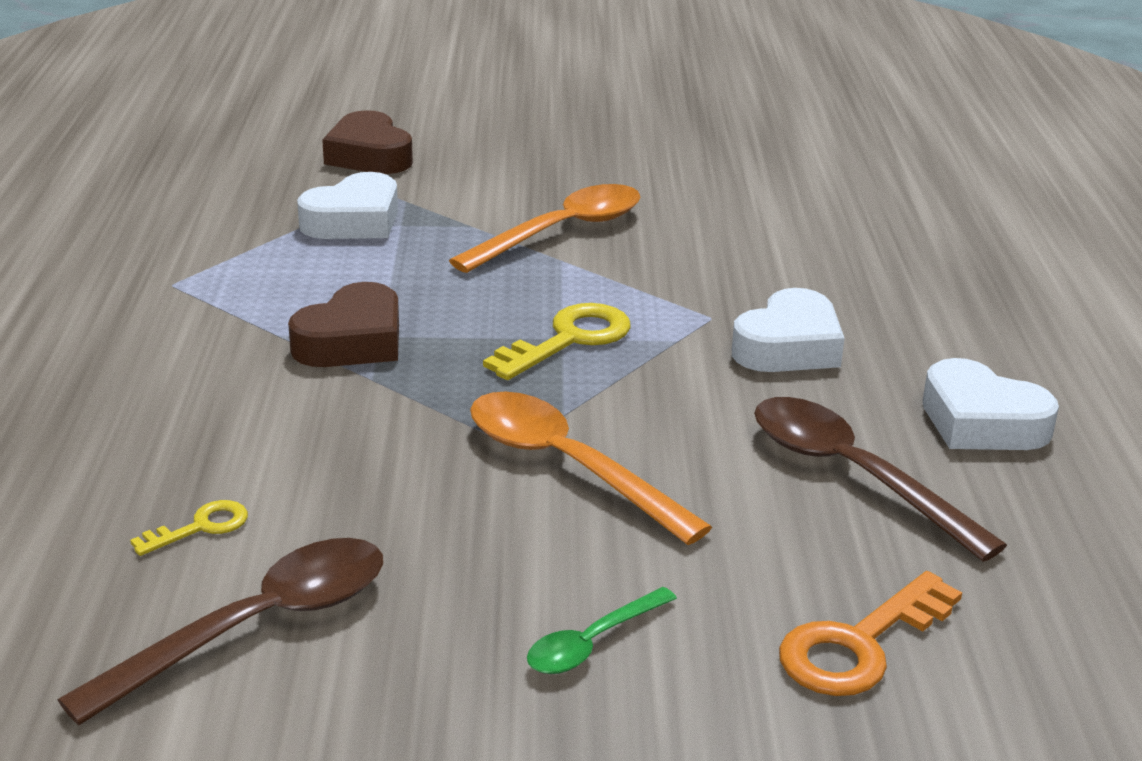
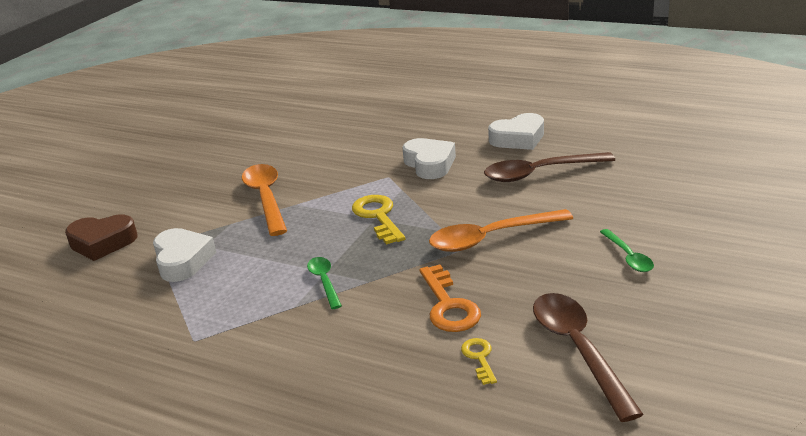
camera: 60 degrees left, 0 degrees up
(352, 341) = (324, 281): brown heart -> green spoon
(859, 644) = (653, 198): orange key -> orange key (448, 305)

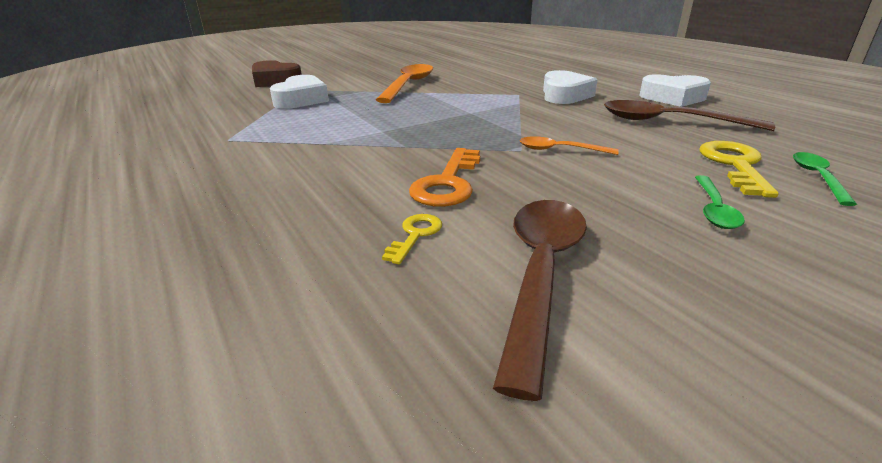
camera: 30 degrees right, 0 degrees up
(324, 281) = (371, 136): green spoon -> green spoon (817, 177)
(378, 216) = (475, 112): yellow key -> yellow key (735, 165)
(491, 238) = (559, 150): orange spoon -> orange spoon, size x0.54

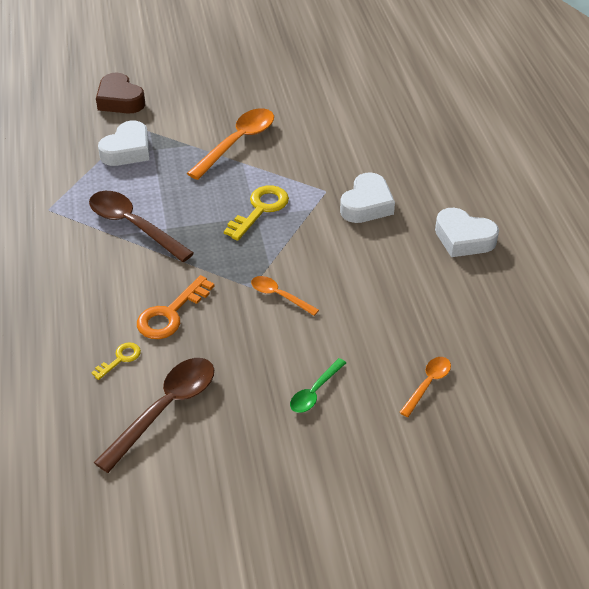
camera: 20 degrees right, 15 degrees up
(670, 122) = (410, 280): brown spoon -> brown spoon (133, 226)
(735, 165) = (387, 353): yellow key -> yellow key (260, 209)
(817, 177) = (427, 384): green spoon -> orange spoon

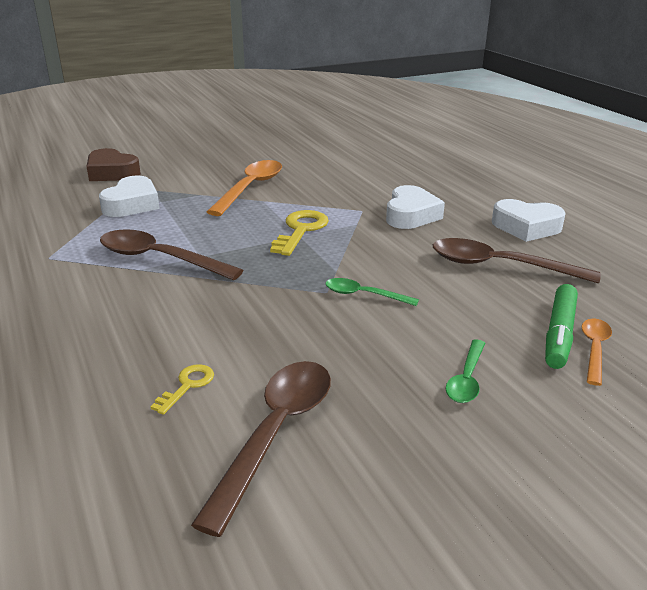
camera: 15 degrees left, 15 degrees down
(170, 314) = (238, 329): orange key -> none
(279, 296) = (364, 295): orange spoon -> green spoon
(409, 283) = (500, 266): none -> brown spoon
(411, 364) = (559, 334): none -> green marker

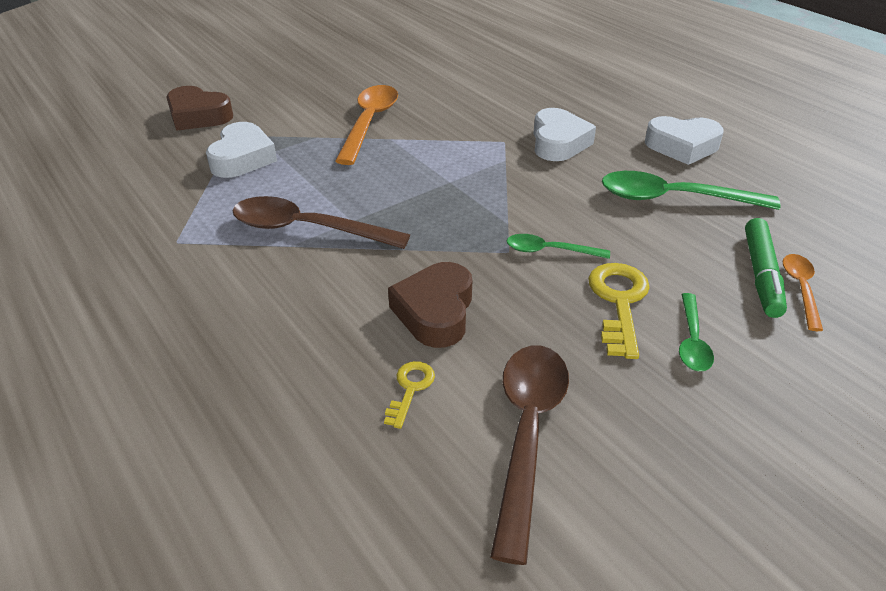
camera: 10 degrees left, 10 degrees up
(238, 330) = (435, 312): none -> brown heart
(301, 230) = (449, 175): yellow key -> yellow key (619, 302)
(500, 266) = (673, 198): brown spoon -> green spoon

